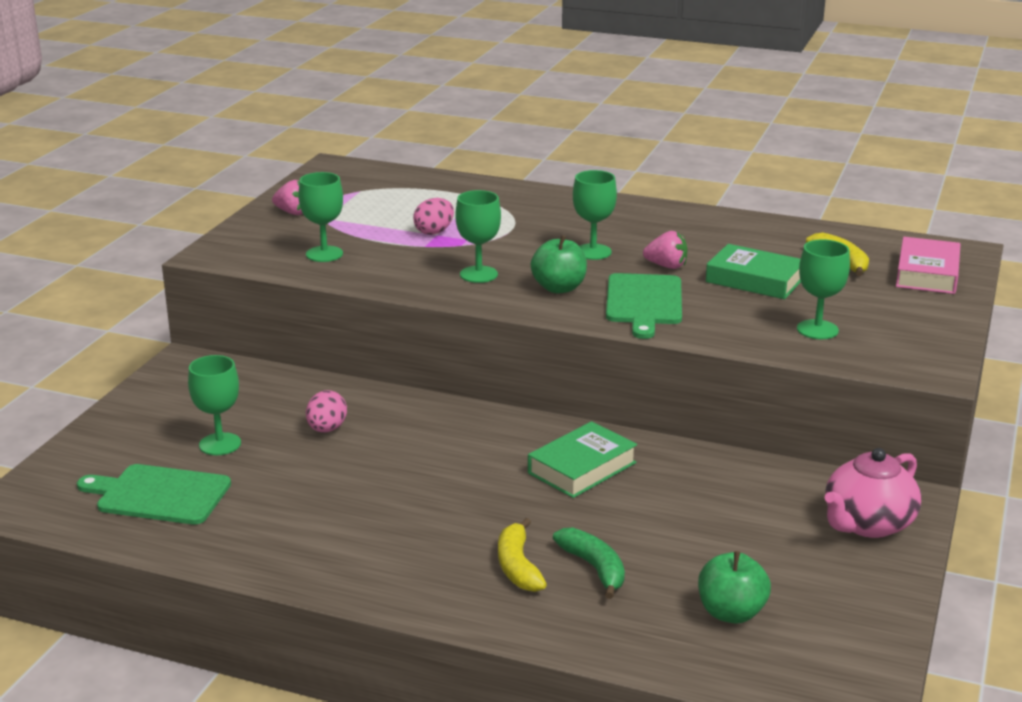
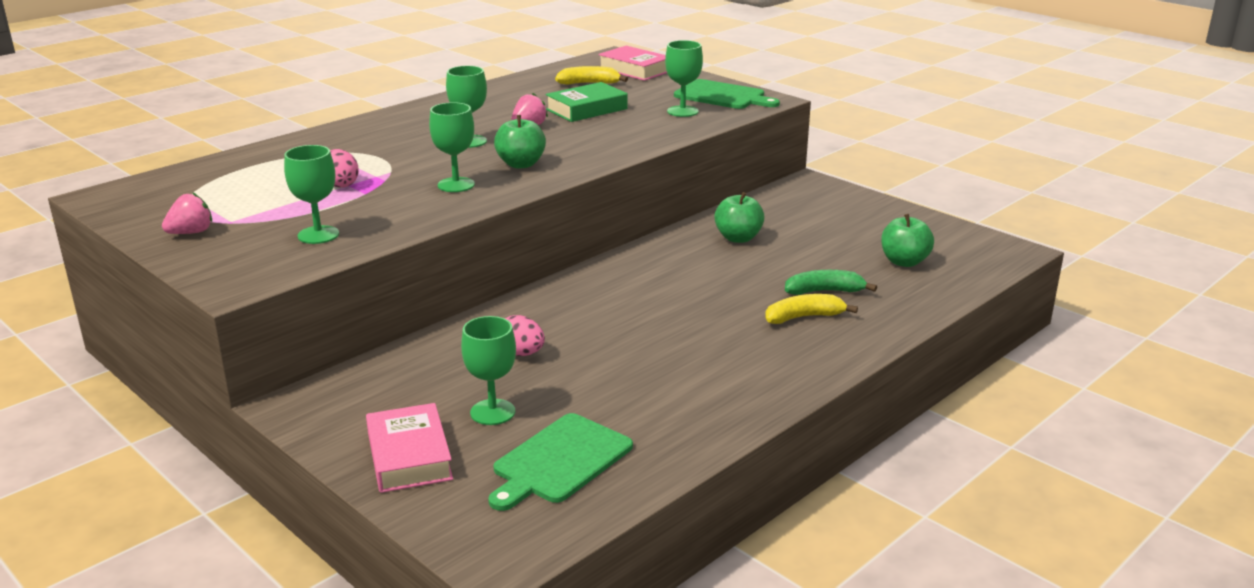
camera: 65 degrees left, 0 degrees up
(136, 429) = (409, 456): none -> pink book
(518, 566) = (804, 317): yellow banana -> yellow banana turned 150 degrees clockwise
(582, 468) = (686, 265): green book -> none
(644, 302) = (581, 145): green cutting board -> green cutting board (722, 96)
(682, 484) = (738, 238): none -> green apple
(867, 524) = (829, 200): pink teapot -> none

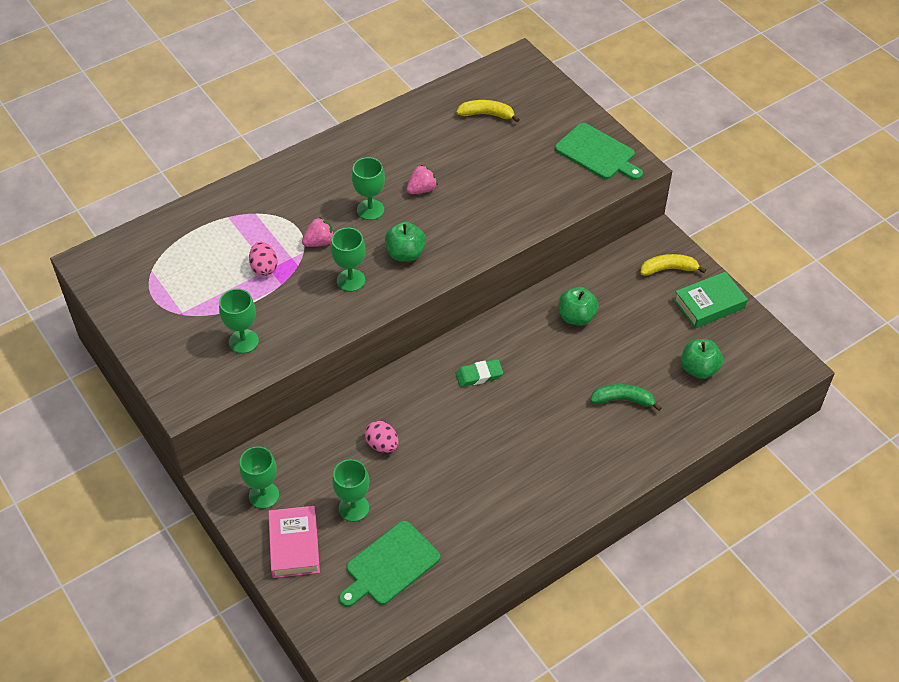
camera: 10 degrees right, 25 degrees up
(191, 233) = (154, 325): pink strawberry -> pink strawberry (319, 242)
(587, 109) = (475, 164): green book -> green book (709, 304)
(634, 288) = (479, 375): none -> green eraser
(635, 70) = (532, 92): pink book -> none
(682, 111) = (555, 178): green goblet -> green goblet (264, 495)
(804, 317) = (597, 431): yellow banana -> yellow banana (668, 269)

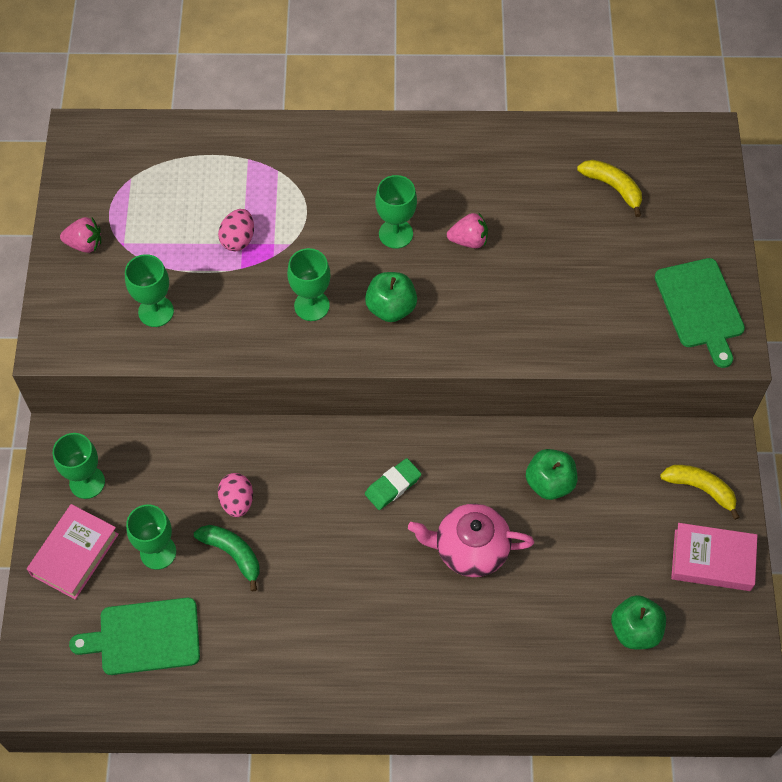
camera: 35 degrees right, 10 degrees up
(319, 242) = (315, 242): pink strawberry -> pink strawberry (85, 244)
(479, 375) = (393, 486): green eraser -> green eraser turned 60 degrees counterclockwise
(560, 383) = (470, 549): none -> pink teapot
(623, 400) = (521, 612): green banana -> green banana (233, 554)
(709, 304) = (712, 560): green book -> pink book

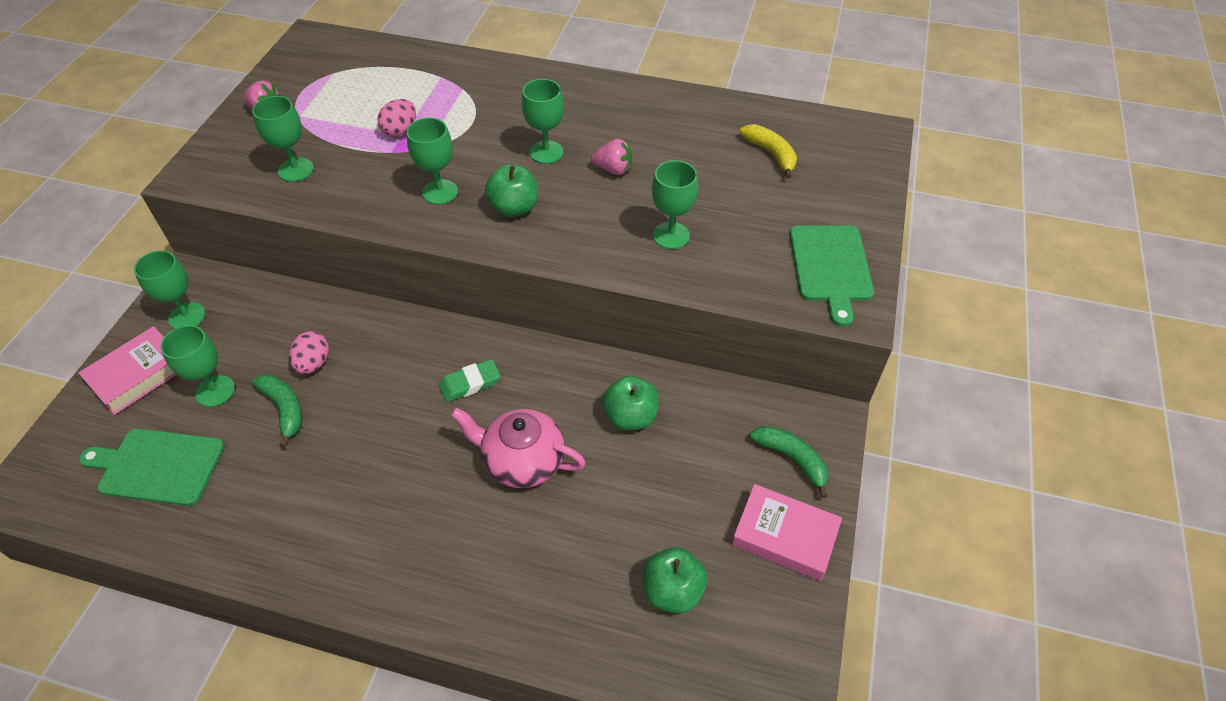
camera: 15 degrees right, 10 degrees down
(548, 305) = (671, 235): none -> green goblet
(700, 489) = (792, 459): yellow banana -> green banana

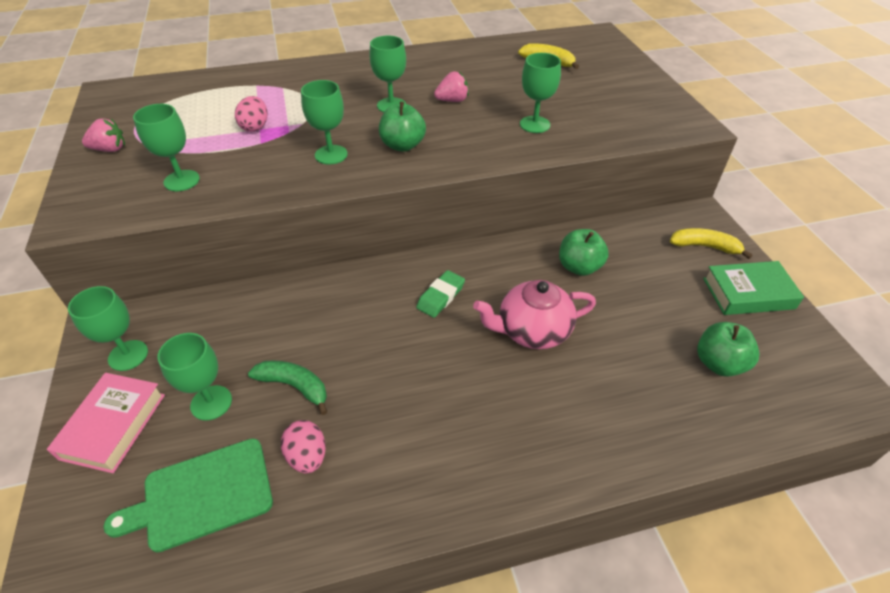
camera: 30 degrees left, 5 degrees down
(313, 363) = (291, 339): pink egg -> pink egg (307, 456)
(784, 536) = (748, 293): pink book -> green book
(792, 459) = (704, 246): green banana -> yellow banana
(830, 267) = (653, 108): green cutting board -> none

